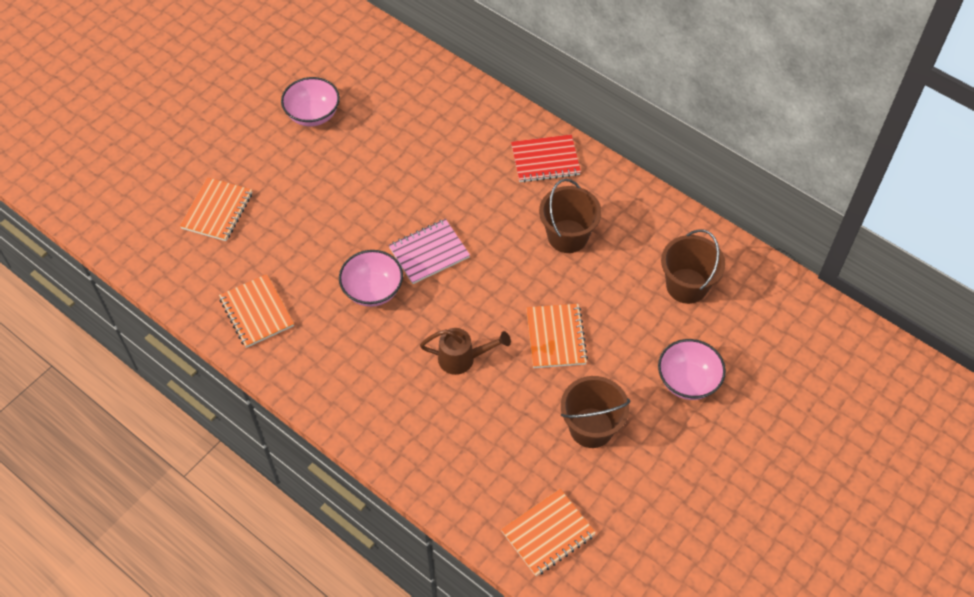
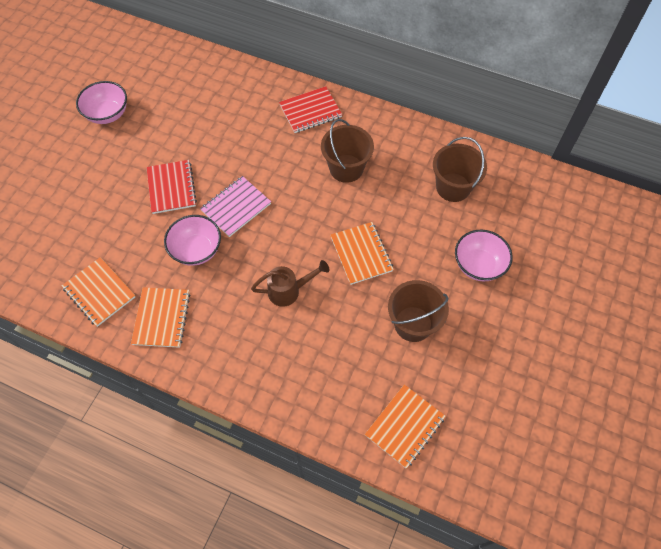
camera: 15 degrees left, 5 degrees up
(217, 211) = (43, 212): orange notebook -> orange notebook (162, 318)
(363, 215) = (171, 188): none -> red notebook

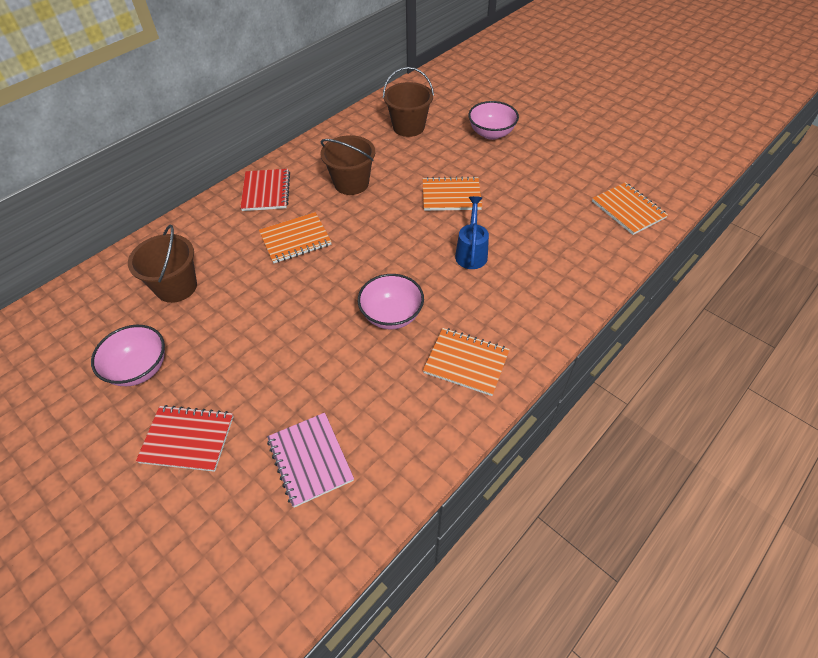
camera: 70 degrees left, 10 degrees down
(99, 292) = (409, 420): orange notebook -> orange notebook (295, 239)
(171, 188) = (296, 322): red notebook -> red notebook (188, 439)
(236, 207) = (353, 272): pink notebook -> pink notebook (310, 460)
(289, 291) = (471, 252): brown watering can -> blue watering can
(413, 324) = (534, 182): brown bucket -> brown bucket (176, 287)

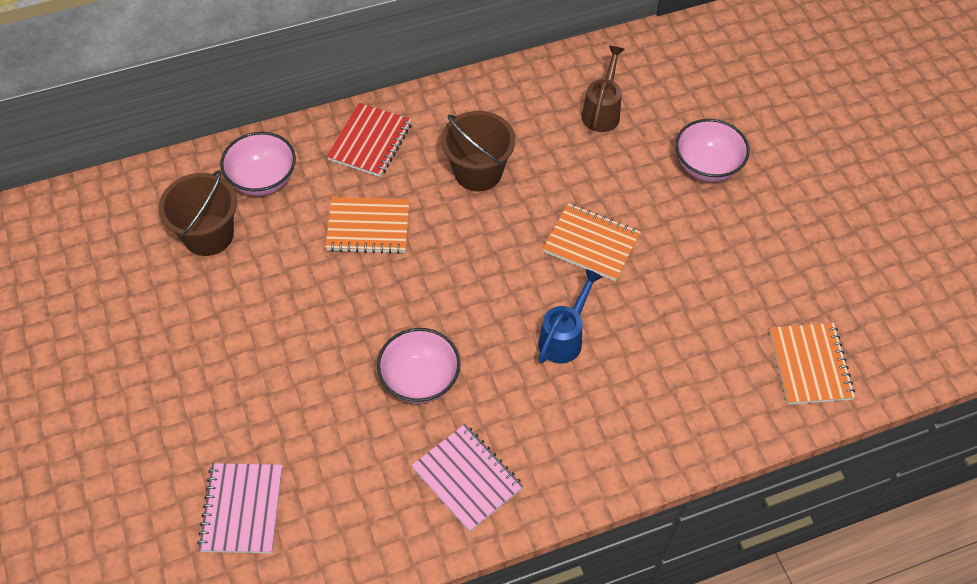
camera: 25 degrees right, 5 degrees up
(139, 369) = (127, 322): pink bowl -> pink bowl (263, 180)
(188, 439) = (137, 427): red notebook -> none
(408, 127) = (602, 111): brown bucket -> brown watering can
(466, 362) = (467, 478): orange notebook -> pink notebook

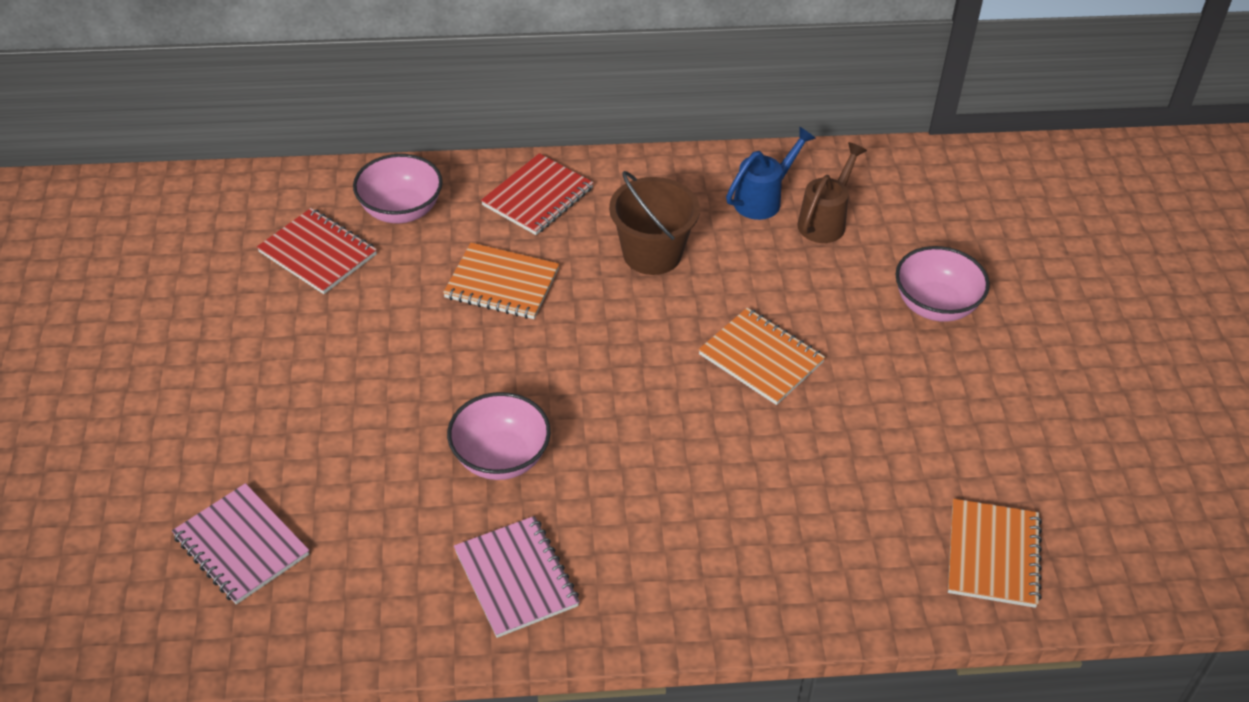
camera: 15 degrees right, 10 degrees down
(208, 235) = (318, 253): brown bucket -> red notebook
(242, 509) = (241, 546): pink notebook -> pink notebook turned 60 degrees counterclockwise
(564, 337) = (691, 452): blue watering can -> blue watering can (763, 199)

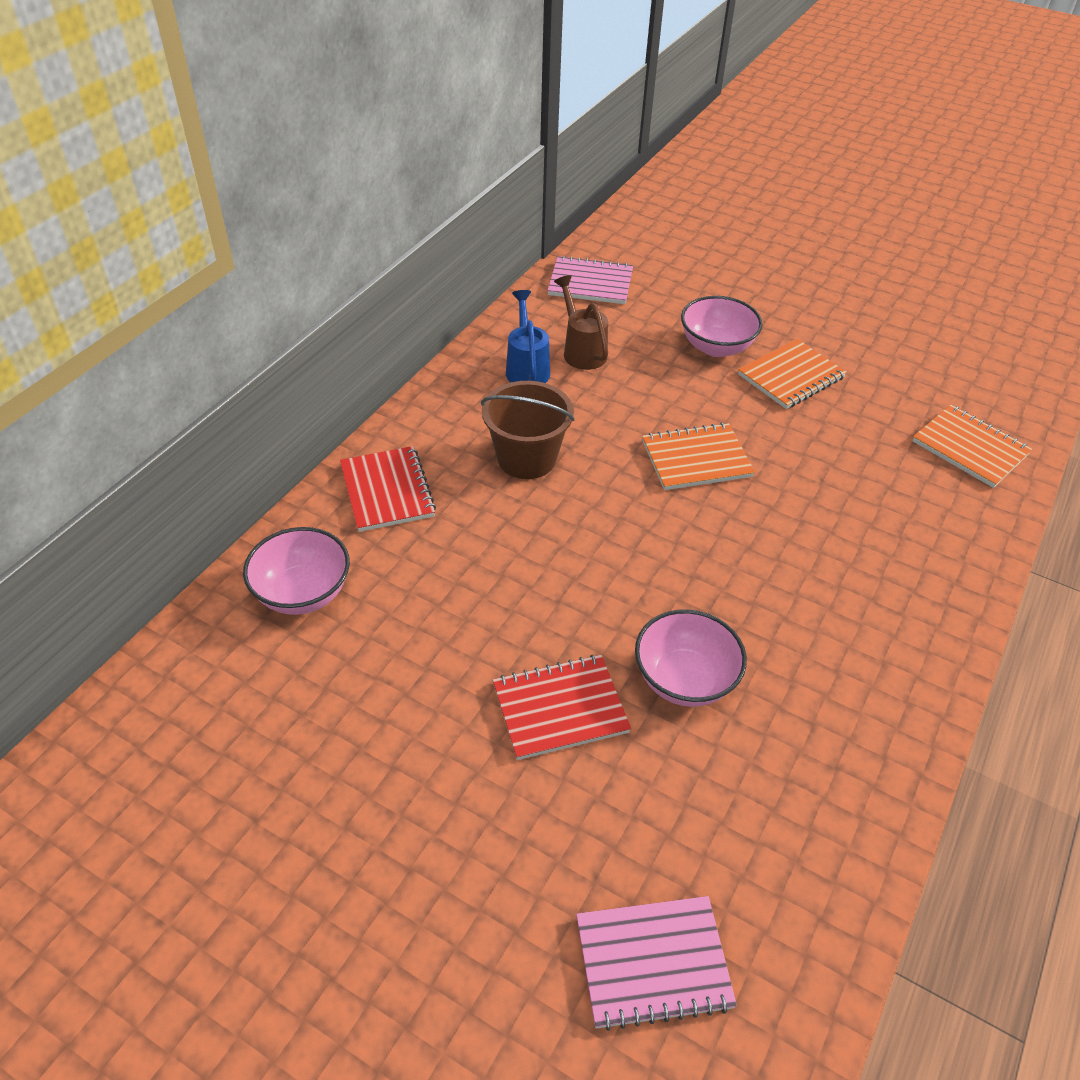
camera: 55 degrees left, 0 degrees up
(318, 253) = (295, 688): red notebook -> red notebook (560, 708)
(502, 284) = (471, 570): orange notebook -> orange notebook (791, 376)
(516, 578) = (834, 740): pink notebook -> pink notebook (590, 283)

